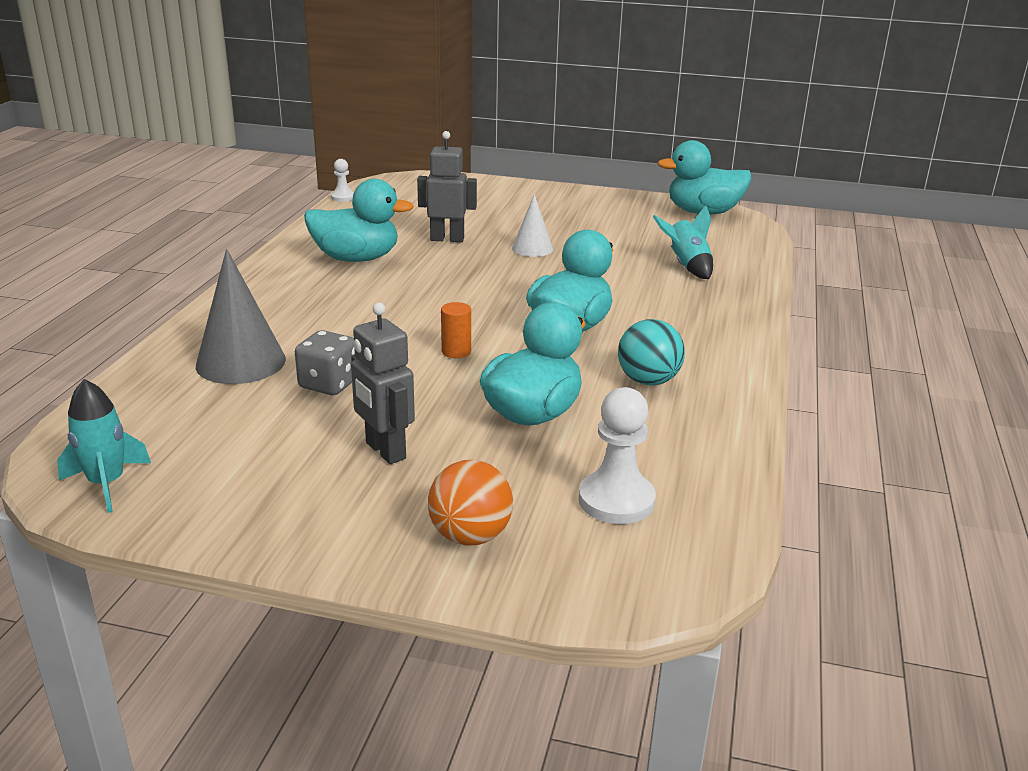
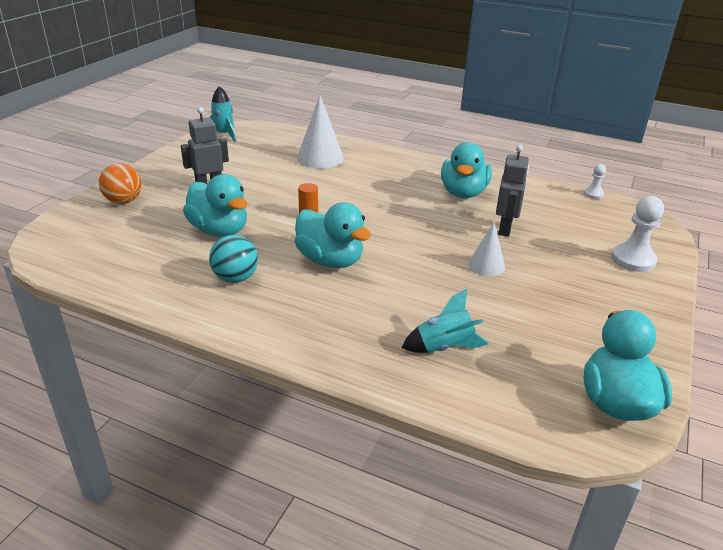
camera: 100 degrees right, 5 degrees up
(241, 362) = (320, 158): grey cone -> white cone
(329, 384) = (285, 177): grey dice -> none
(616, 500) = (117, 242): white pawn -> white pawn (633, 260)

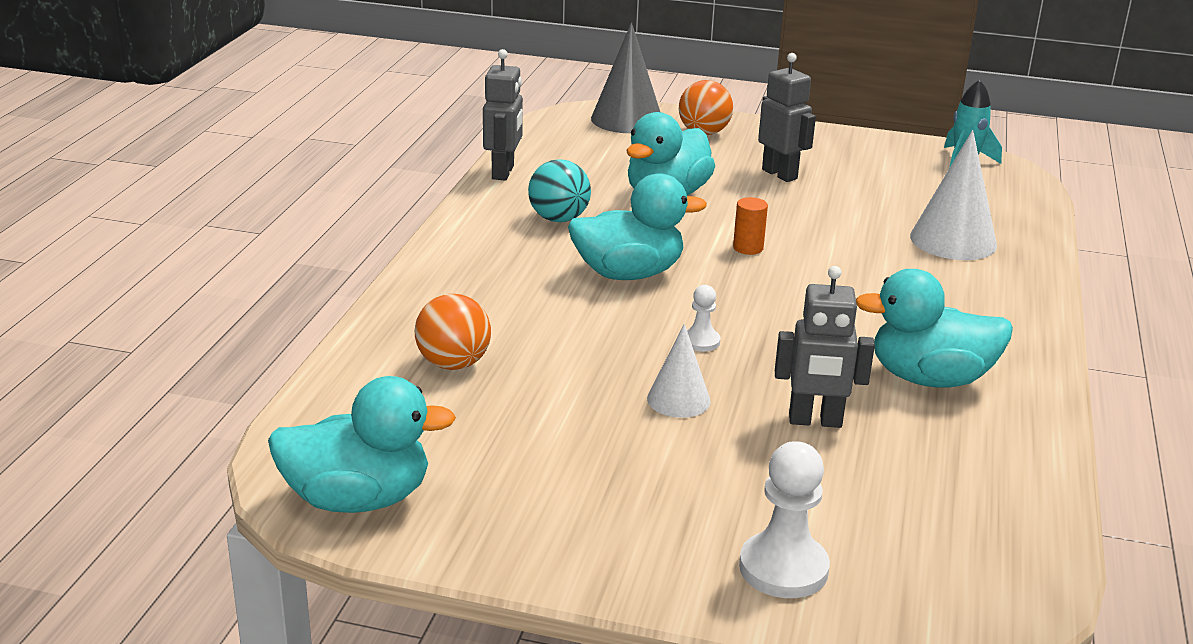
camera: 80 degrees right, 5 degrees down
(73, 226) = (627, 119): none -> grey cone
(135, 294) = (503, 172): none -> grey robot
(330, 261) = (628, 274): turquoise duck -> turquoise duck turned 135 degrees counterclockwise
(444, 347) = (453, 364): turquoise rocket -> orange ball
(593, 194) = (1060, 544): white pawn -> white pawn (701, 341)

